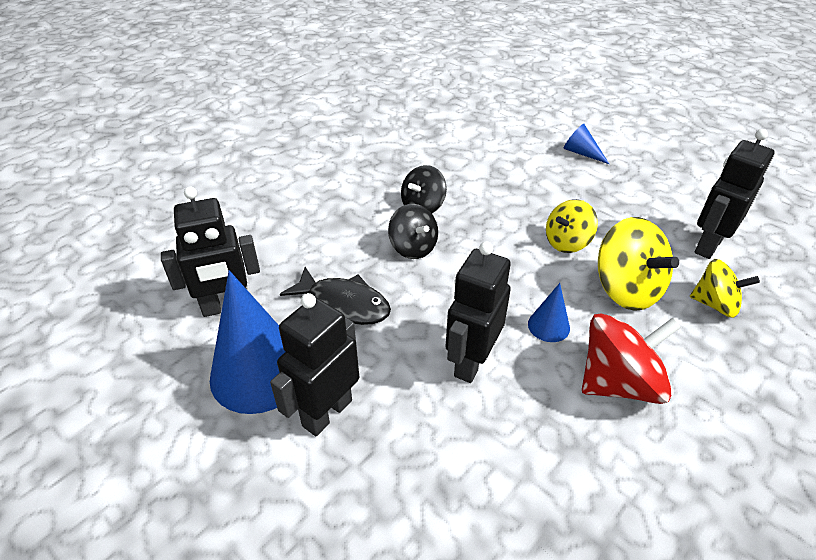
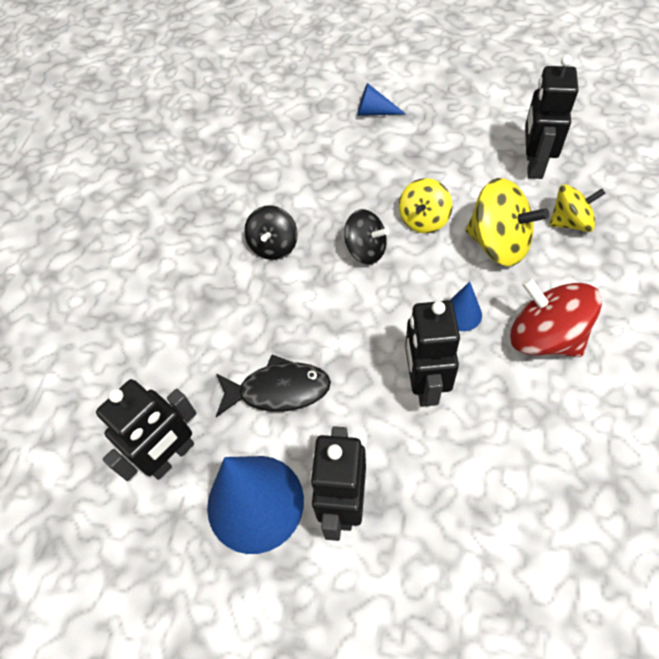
camera: 25 degrees left, 15 degrees up
(413, 247) = (297, 296): black spinning top -> black spinning top (366, 250)
(618, 382) = (545, 337): red spinning top -> red spinning top turned 90 degrees counterclockwise

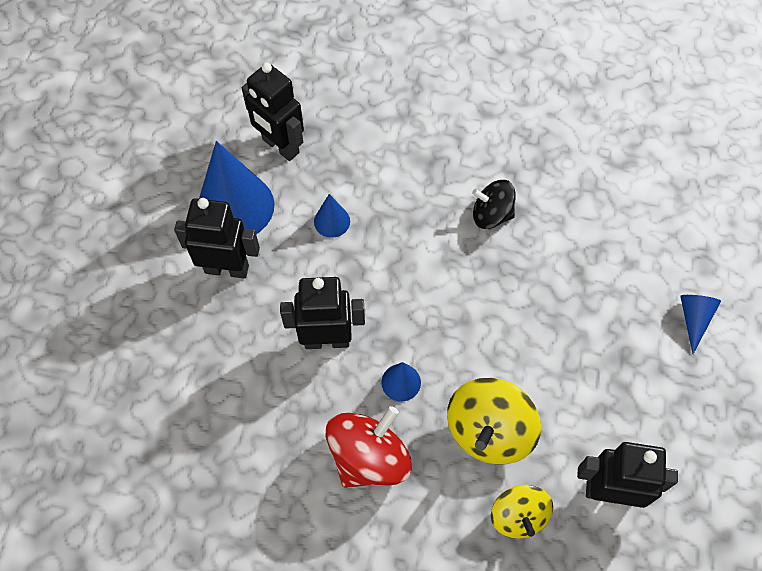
camera: 85 degrees right, 5 degrees up
(278, 390) = (332, 221): black fish -> blue cone
(366, 250) = (483, 299): black spinning top -> none
(423, 220) = (523, 358): yellow spinning top -> none

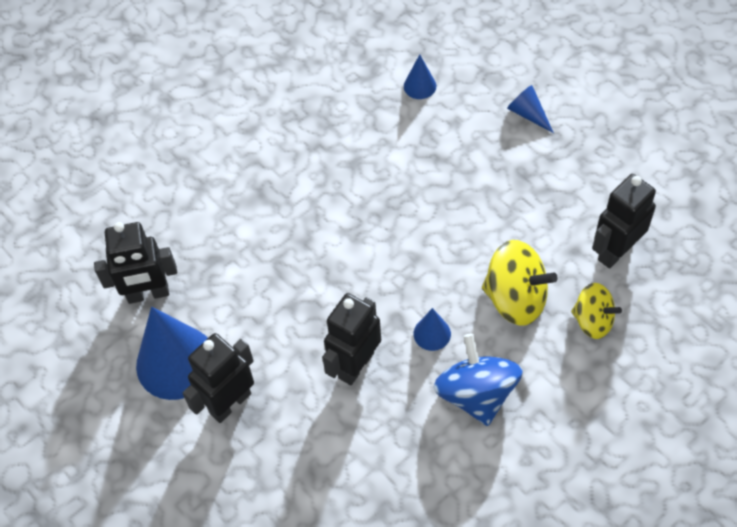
camera: 50 degrees left, 5 degrees down
(332, 221) = (253, 298): blue cone -> blue cone (420, 86)
(369, 457) = (476, 394): red spinning top -> blue spinning top
(489, 431) = (515, 298): yellow spinning top -> yellow spinning top turned 45 degrees counterclockwise
(491, 215) = (342, 183): black spinning top -> none

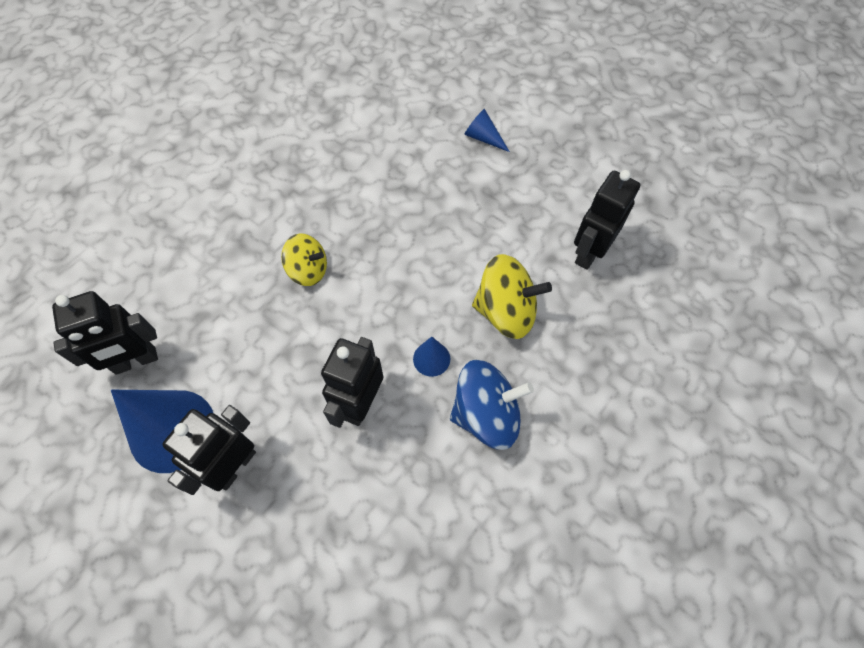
camera: 15 degrees left, 5 degrees up
(420, 86) = (380, 124): blue cone -> none
(476, 394) = (486, 414): blue spinning top -> blue spinning top turned 105 degrees clockwise
(593, 321) = (583, 322): yellow spinning top -> yellow spinning top (308, 270)

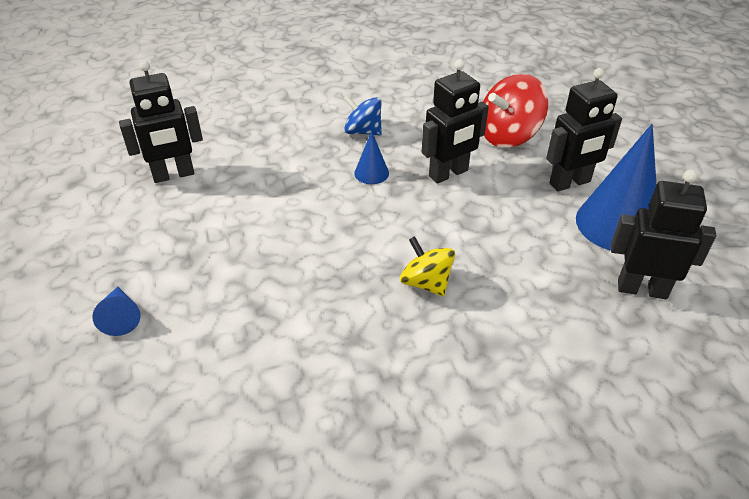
camera: 145 degrees left, 20 degrees down
(332, 511) = (508, 136): none -> red spinning top
(486, 414) = (363, 131): blue spinning top -> blue spinning top, size x0.65
(506, 311) = (284, 172): yellow spinning top -> none

